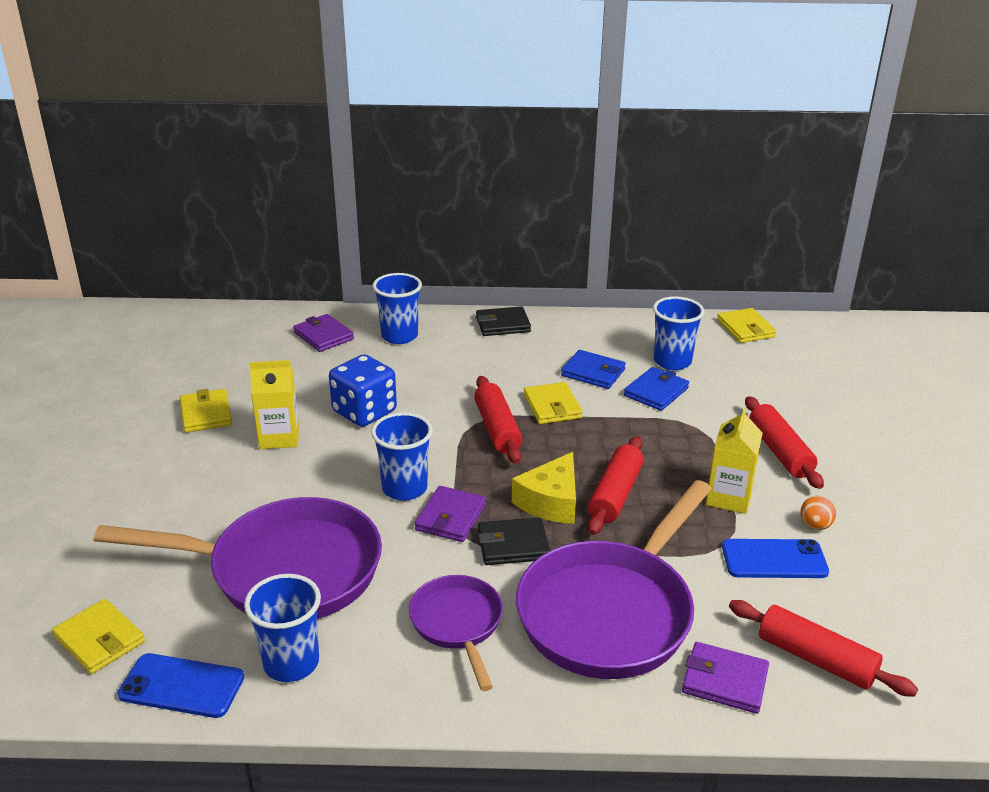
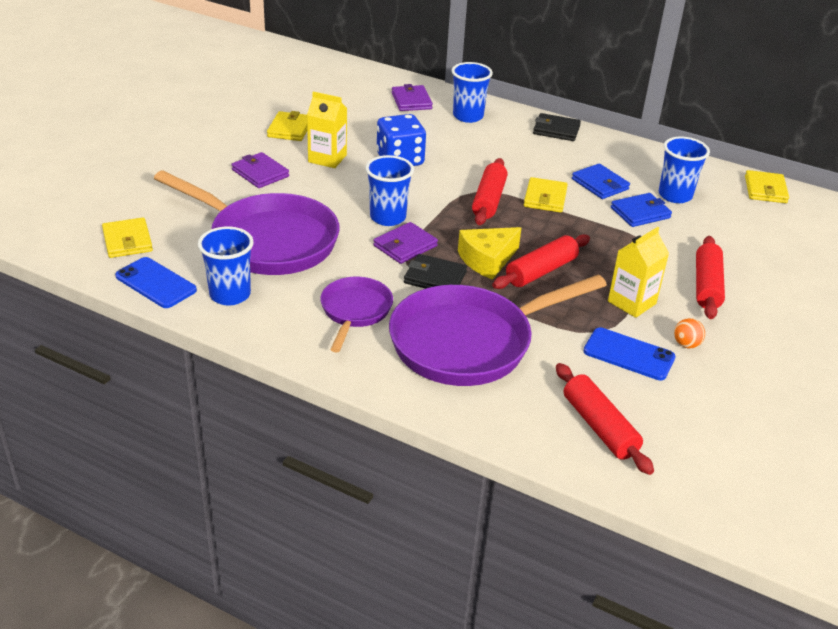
camera: 25 degrees right, 5 degrees up
(724, 681) = (515, 413): purple wallet -> purple wallet (260, 173)

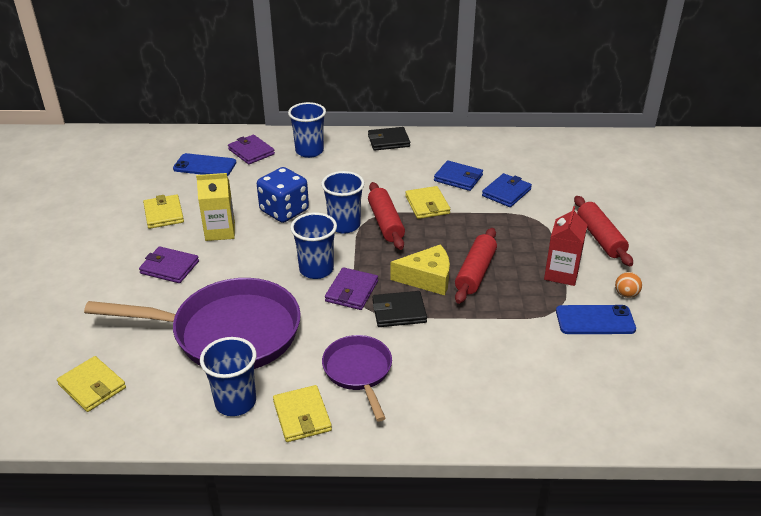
camera: 25 degrees left, 0 degrees up
(156, 283) = (155, 420): blue phone -> blue phone (205, 166)
(469, 342) = (472, 361): purple pan -> none
(487, 260) = (427, 278): yellow cheese -> yellow cheese turned 120 degrees counterclockwise
(599, 427) = (625, 394): red rolling pin -> none
(631, 302) = (561, 273): yellow carton -> red carton
(675, 195) = (518, 169): blue cup -> blue cup (344, 225)
(765, 190) = (575, 142): yellow wallet -> yellow wallet (302, 416)

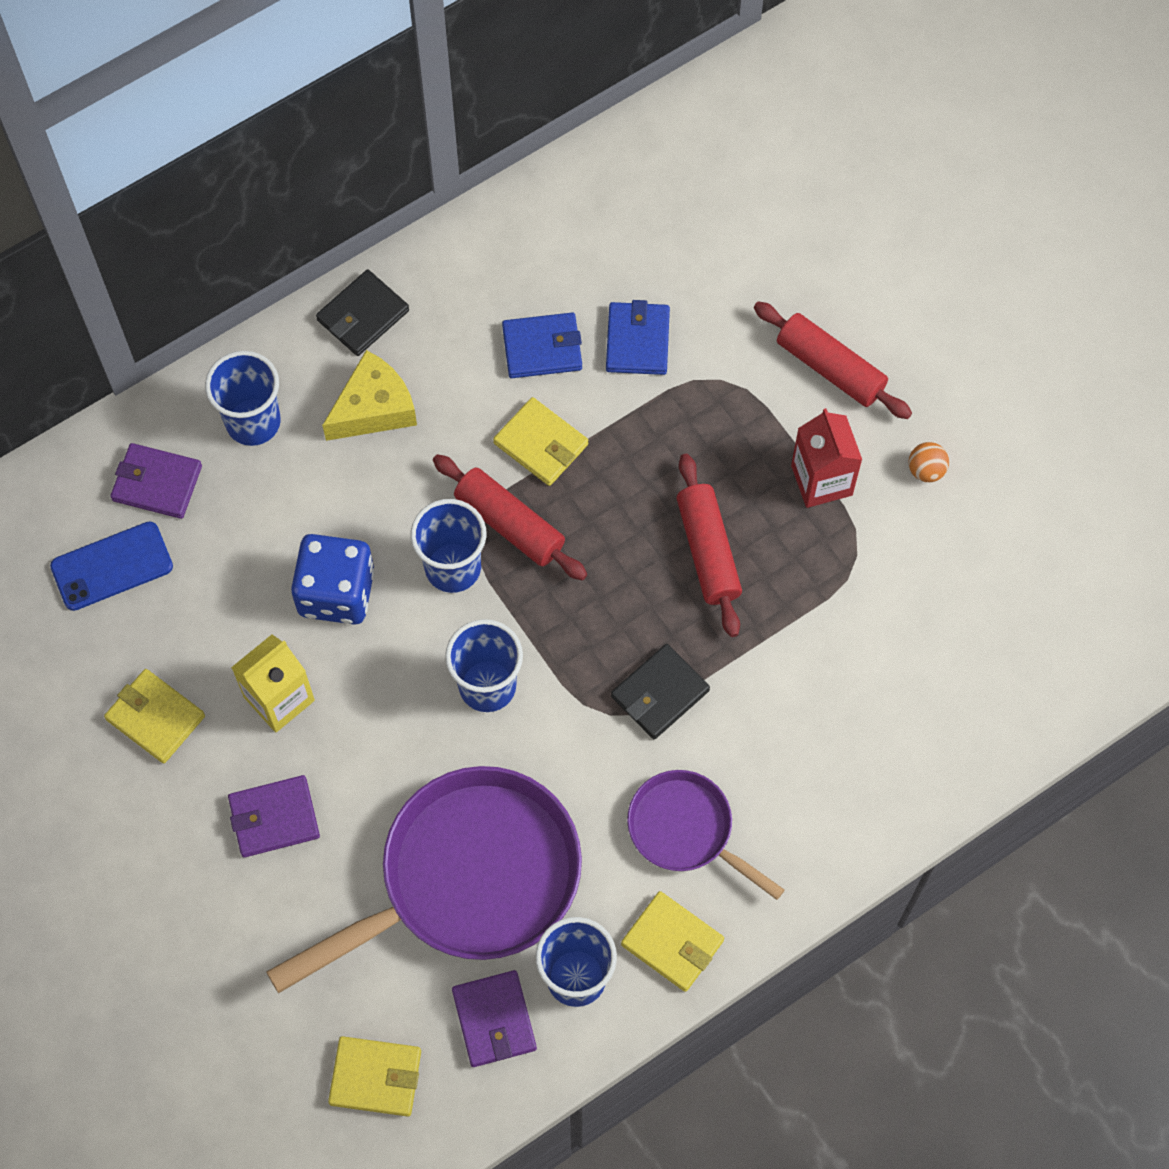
camera: 35 degrees left, 30 degrees up
(351, 291) = (569, 696): purple wallet -> purple wallet (494, 1020)
(427, 278) = (651, 605): yellow cheese -> yellow cheese (373, 408)
(595, 320) = (914, 547): blue phone -> none

